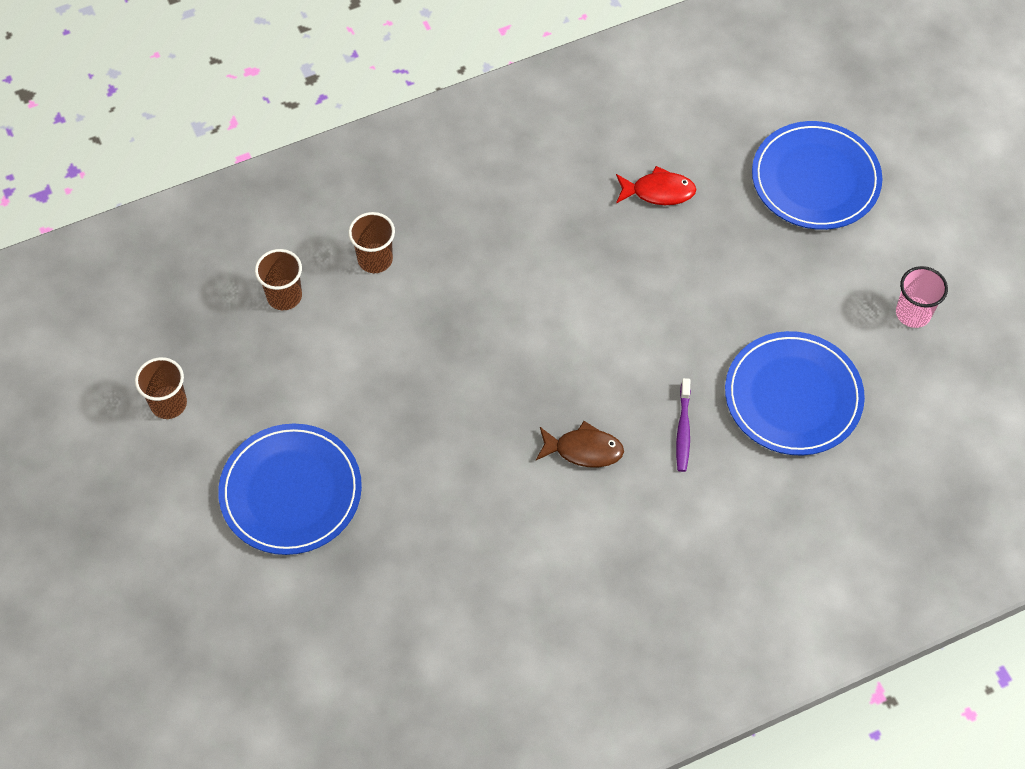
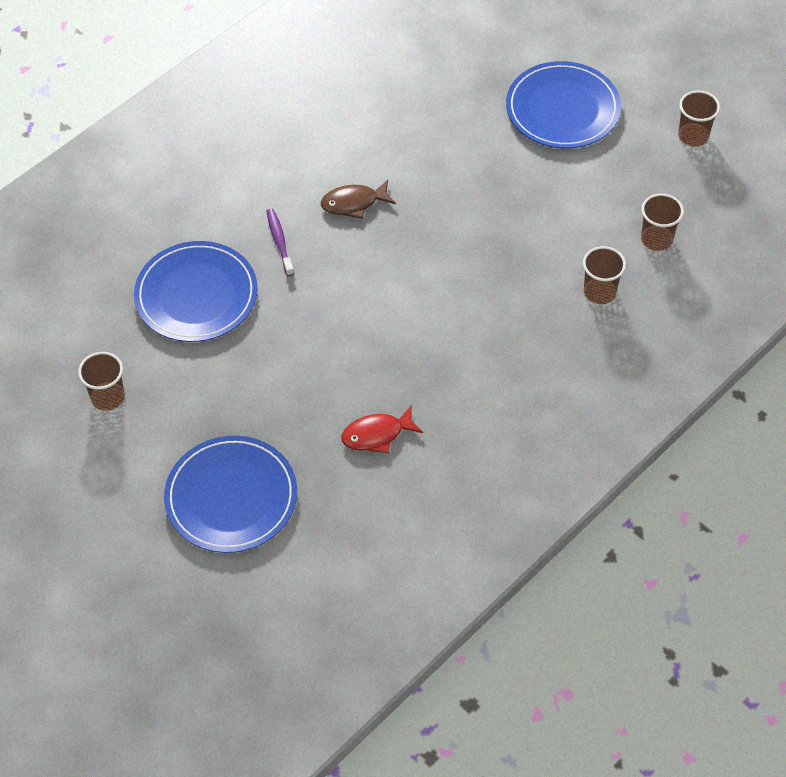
camera: 160 degrees right, 5 degrees down
(913, 313) = (108, 397): pink cup -> brown cup

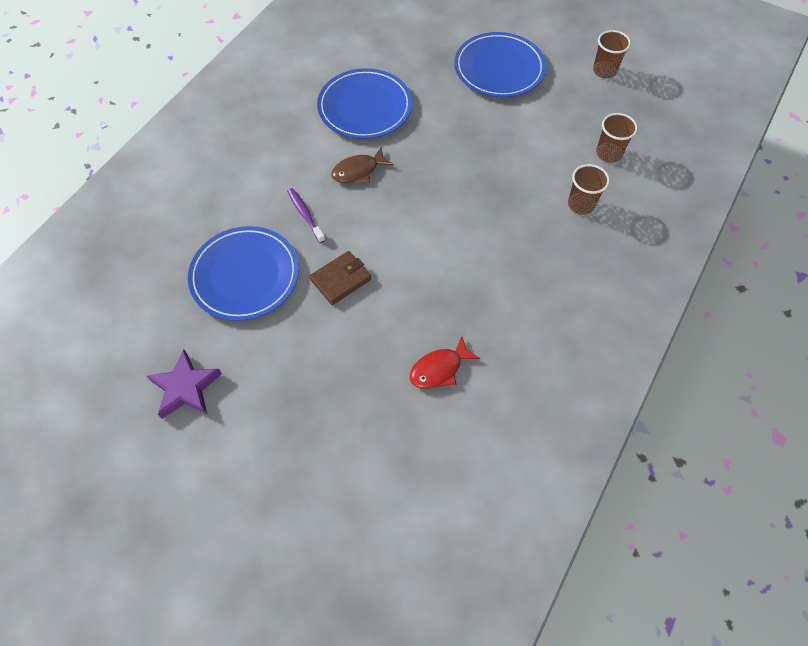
camera: 15 degrees left, 5 degrees up
(108, 397) = (186, 388): brown cup -> purple star
(231, 497) = (325, 460): blue plate -> blue plate (365, 107)
(299, 320) = (341, 279): none -> brown wallet

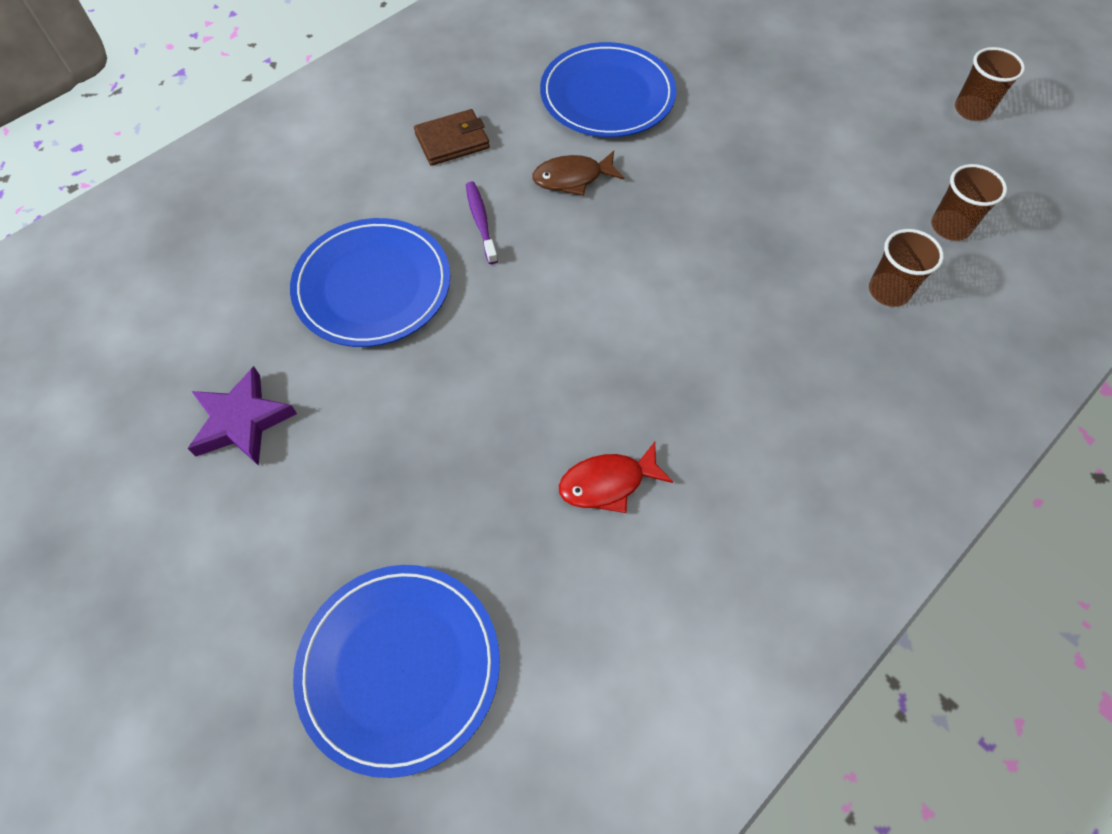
camera: 15 degrees right, 0 degrees up
(341, 279) = (503, 321): brown wallet -> brown wallet (452, 141)
(499, 68) = (814, 78): blue plate -> blue plate (399, 667)

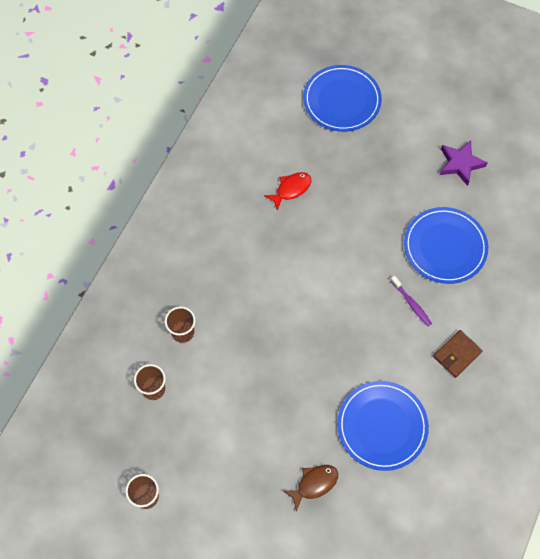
camera: 160 degrees right, 5 degrees up
(572, 178) = (375, 351): brown fish -> brown fish (314, 484)

